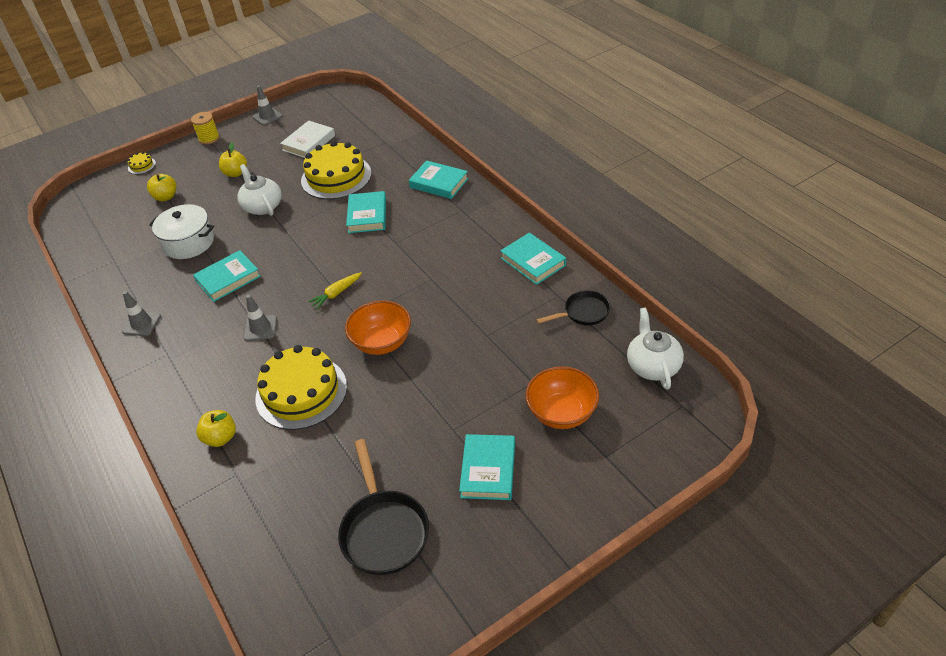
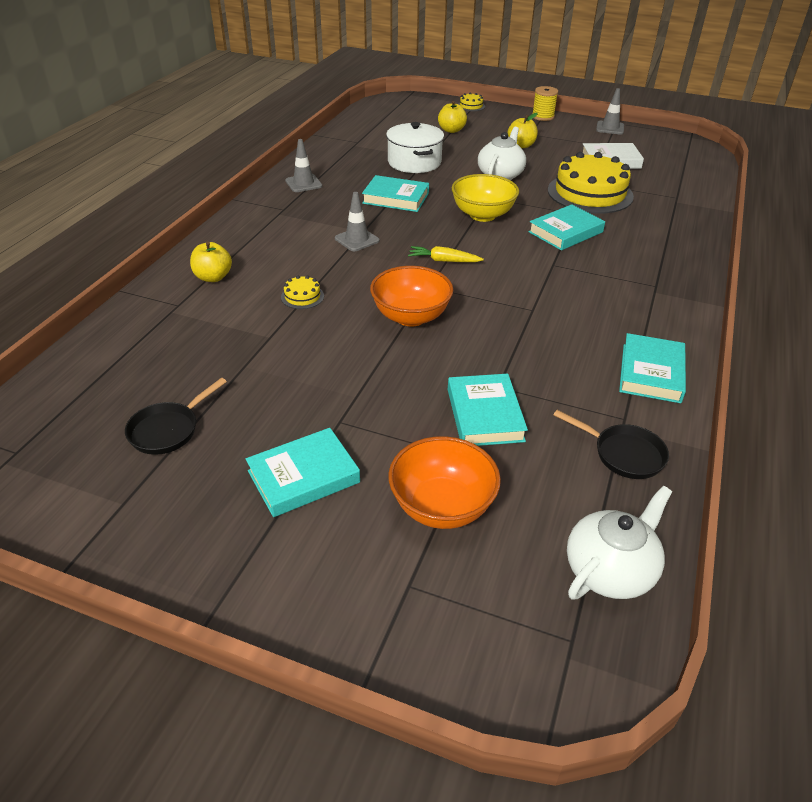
camera: 50 degrees right, 5 degrees down
(301, 392) = (302, 296): yellow cake -> yellow cake, size x0.41
(303, 244) = (482, 215): none -> yellow bowl
(384, 530) = (168, 430): black pan -> black pan, size x0.61
(439, 183) = (672, 253): turquoise book -> turquoise book (485, 415)

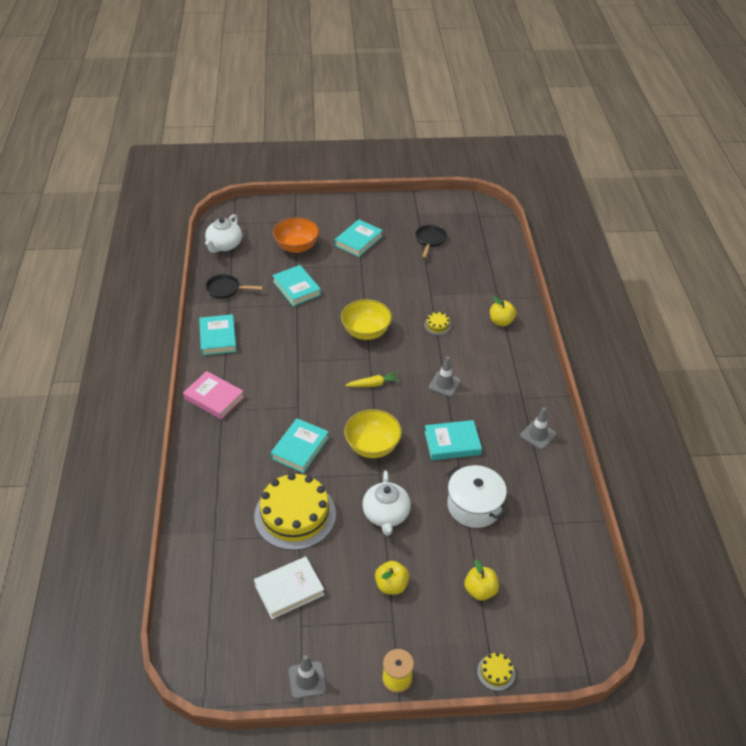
camera: 155 degrees right, 5 degrees up
(411, 317) = (366, 332): orange bowl -> yellow bowl
(666, 300) = (214, 398): none -> pink book

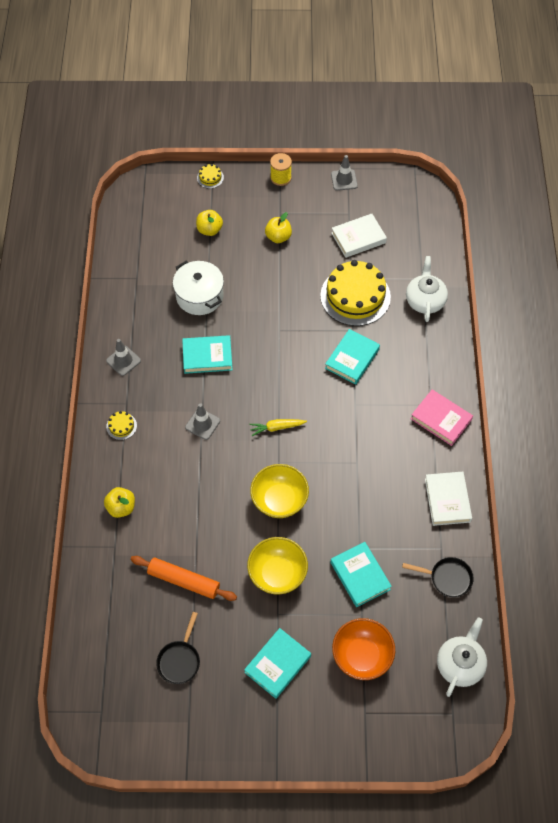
camera: 175 degrees left, 15 degrees up
(218, 337) = (447, 500): turquoise book -> white book
(372, 446) = (283, 357): yellow bowl -> yellow bowl (277, 574)
(386, 515) = (277, 292): white teapot -> white teapot (425, 300)
(437, 280) = (184, 581): none -> orange rolling pin
(437, 325) = (196, 505): yellow cake -> yellow cake (121, 426)

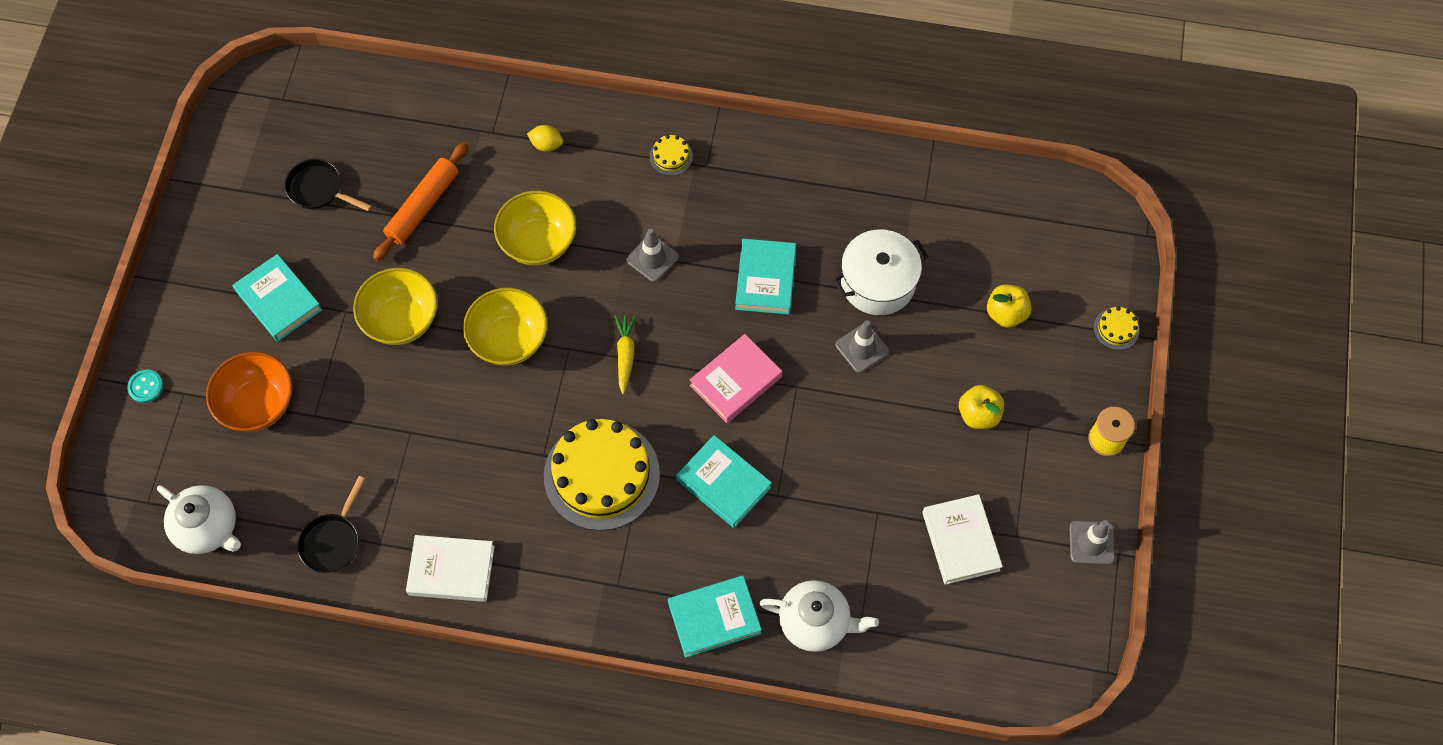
camera: 100 degrees right, 5 degrees up
(121, 507) = (546, 145): yellow apple -> yellow lemon
(123, 361) = (778, 169): grey traffic cone -> grey traffic cone (862, 348)
(201, 497) = (538, 242): none -> yellow bowl
(355, 296) = (842, 512): yellow cake -> yellow cake (601, 475)
(360, 576) = (369, 424): turquoise book -> turquoise book (714, 618)
(366, 743) = (146, 387): none -> turquoise button
(441, 419) = (588, 594): pink book -> pink book (735, 381)

